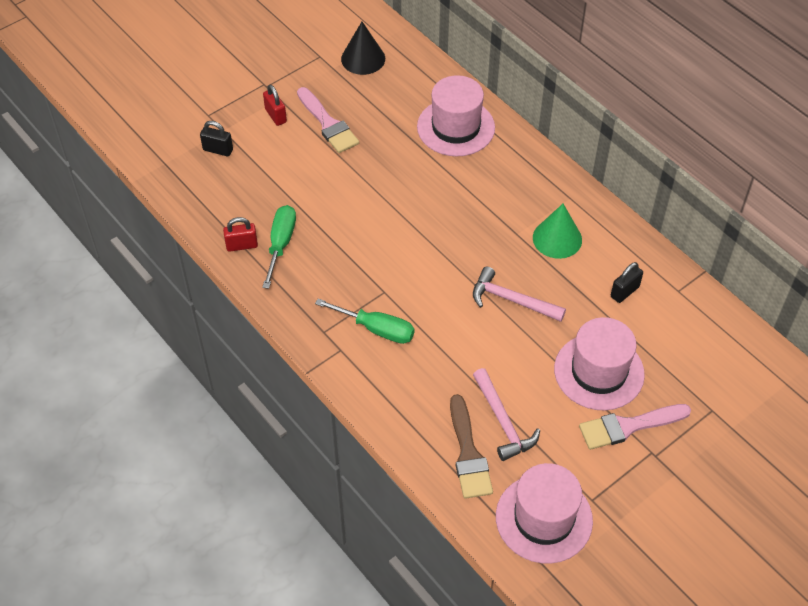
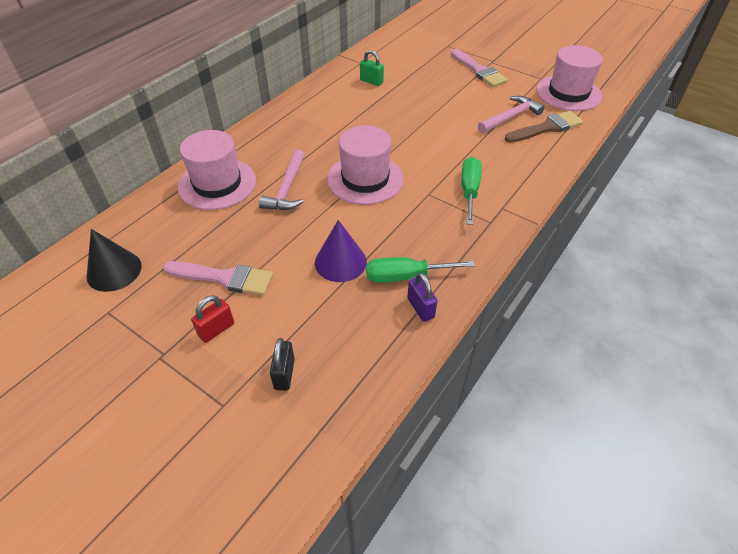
camera: 105 degrees left, 5 degrees down
(242, 245) = (420, 308): red padlock -> purple padlock
(316, 202) = (340, 262): none -> purple cone
(328, 124) = (224, 278): pink brush -> pink brush turned 60 degrees clockwise
(511, 300) = (403, 127): pink hammer -> pink hammer (287, 188)
(557, 238) = (333, 114): green cone -> none
(599, 372) = (444, 85): pink hat -> pink hat (365, 179)
(624, 292) = (371, 81): black padlock -> green padlock

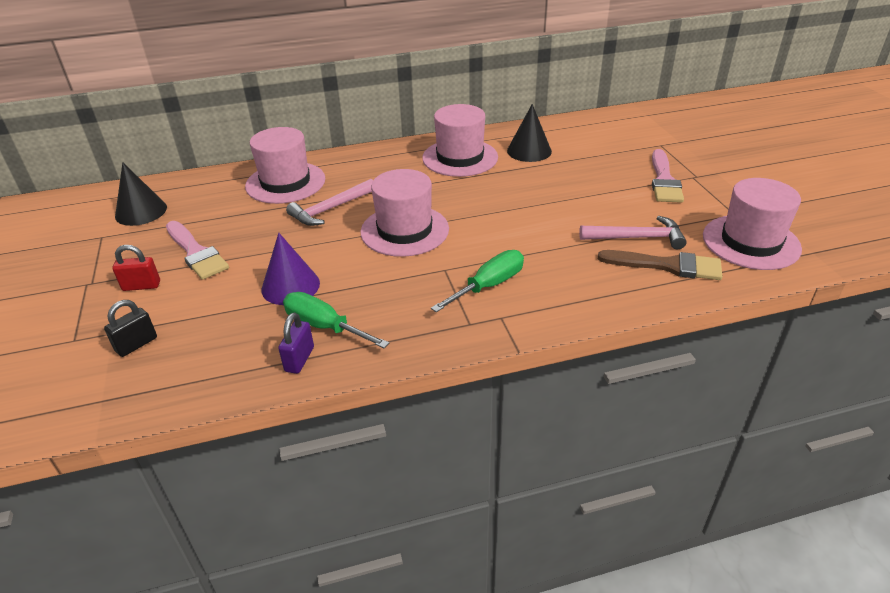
camera: 40 degrees right, 10 degrees down
(330, 106) = (460, 158): none -> pink hat
(371, 81) = (529, 151): green padlock -> black cone

